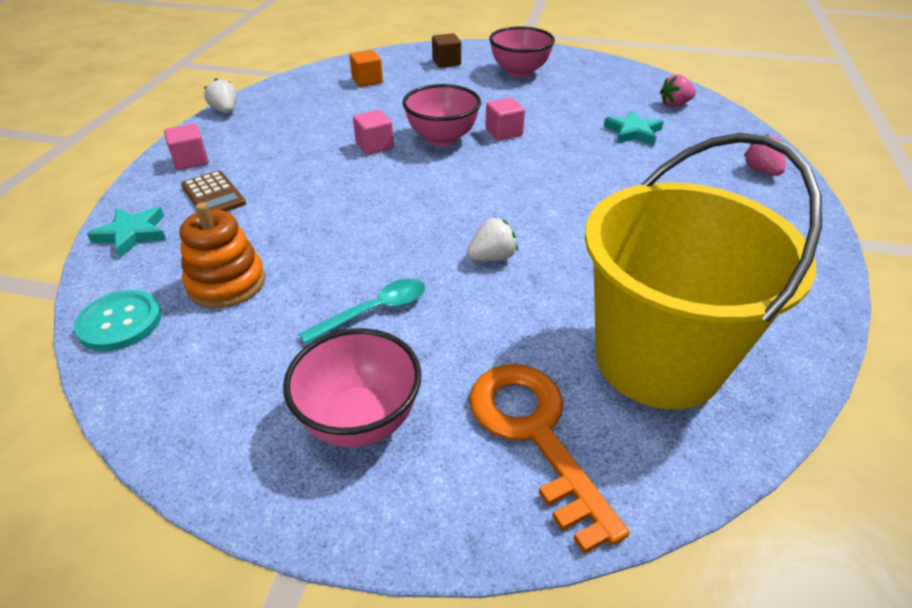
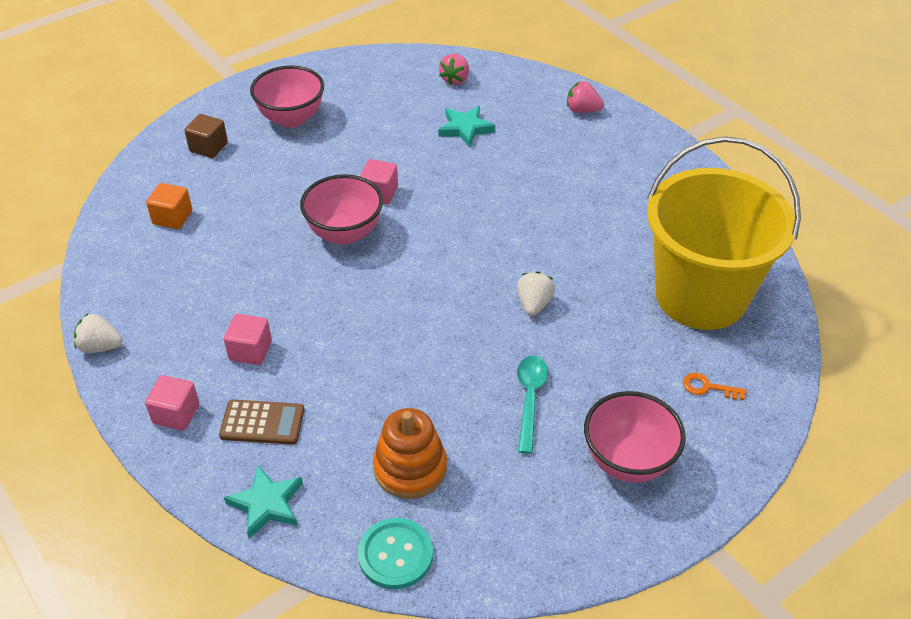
camera: 50 degrees left, 5 degrees up
(374, 146) = (304, 279): pink cube -> pink cube (250, 351)
(534, 434) = (708, 387): orange key -> orange key, size x0.40

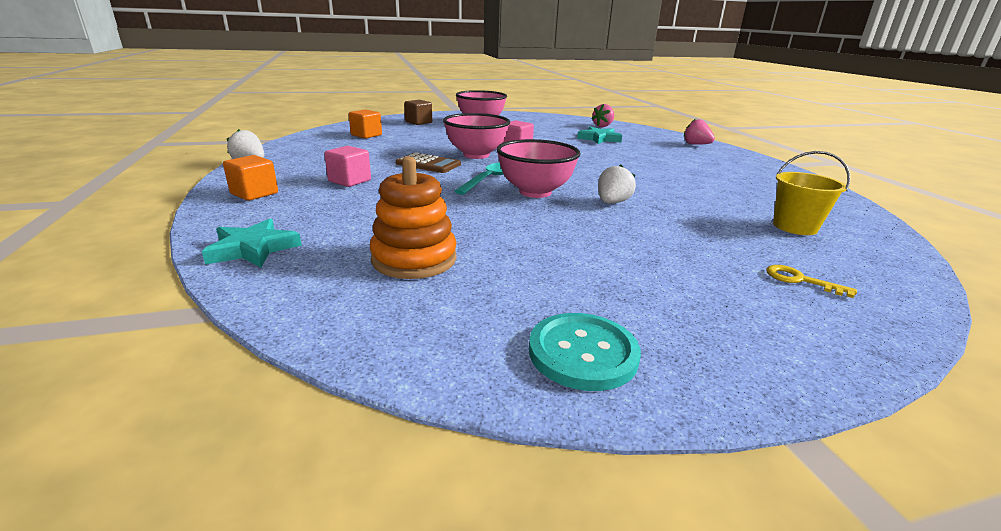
camera: 20 degrees right, 20 degrees down
(176, 414) = (254, 194): pink cube -> orange cube
(262, 423) = (313, 210): brown calculator -> brown calculator (428, 164)
(395, 555) = (332, 312): turquoise button -> turquoise button (583, 353)
(530, 399) = (576, 246): turquoise spoon -> turquoise spoon (488, 179)
(628, 461) = (677, 310): pink bowl -> pink bowl (535, 192)
(701, 295) = (795, 227): yellow bucket -> yellow bucket, size x0.41
(708, 387) = (800, 280): orange key -> yellow key

